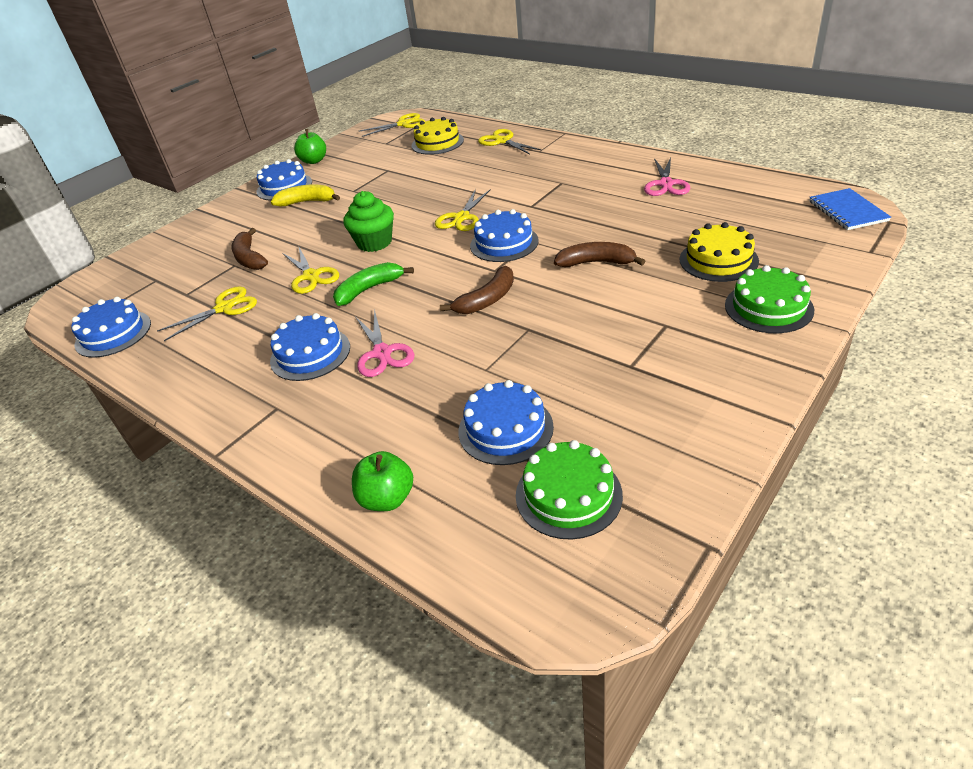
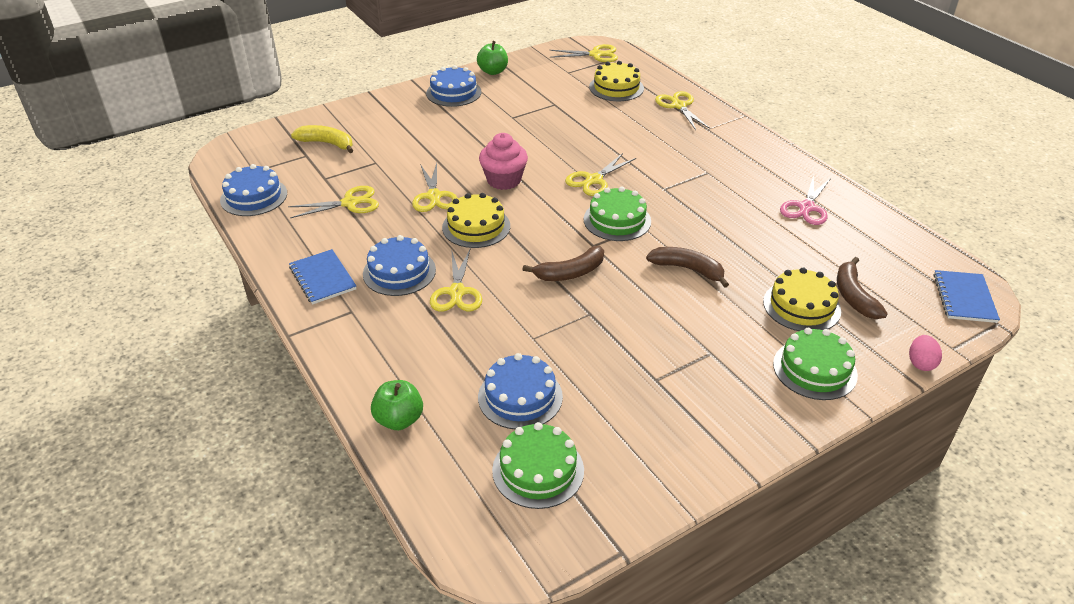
camera: 15 degrees right, 0 degrees up
(228, 386) = (323, 278): none -> blue notebook
(249, 258) = (391, 159): brown banana -> brown banana (854, 296)
(307, 202) = (466, 116): yellow banana -> yellow banana (327, 143)
(369, 289) = (476, 227): green banana -> yellow cake
(374, 242) = (504, 180): green cupcake -> pink cupcake
(382, 353) = (457, 292): pink scissors -> yellow scissors
(504, 243) = (617, 220): blue cake -> green cake
(853, 272) = (920, 363): none -> pink egg

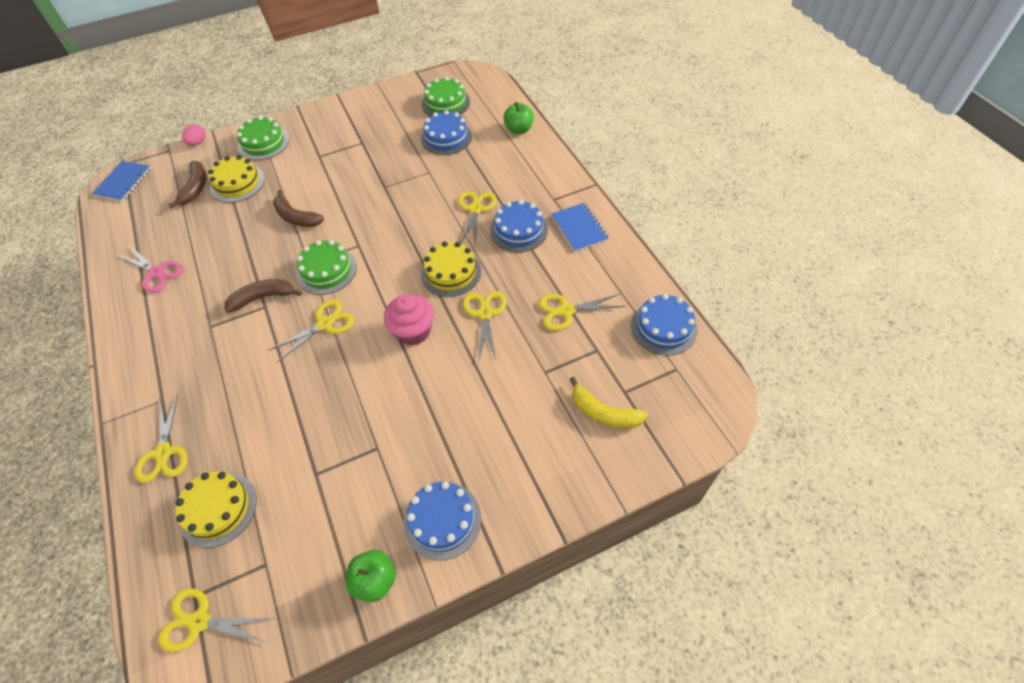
camera: 170 degrees left, 15 degrees up
(570, 272) = (386, 220): brown banana -> brown banana (263, 298)
(806, 207) = (156, 273): pink scissors -> pink scissors turned 90 degrees clockwise

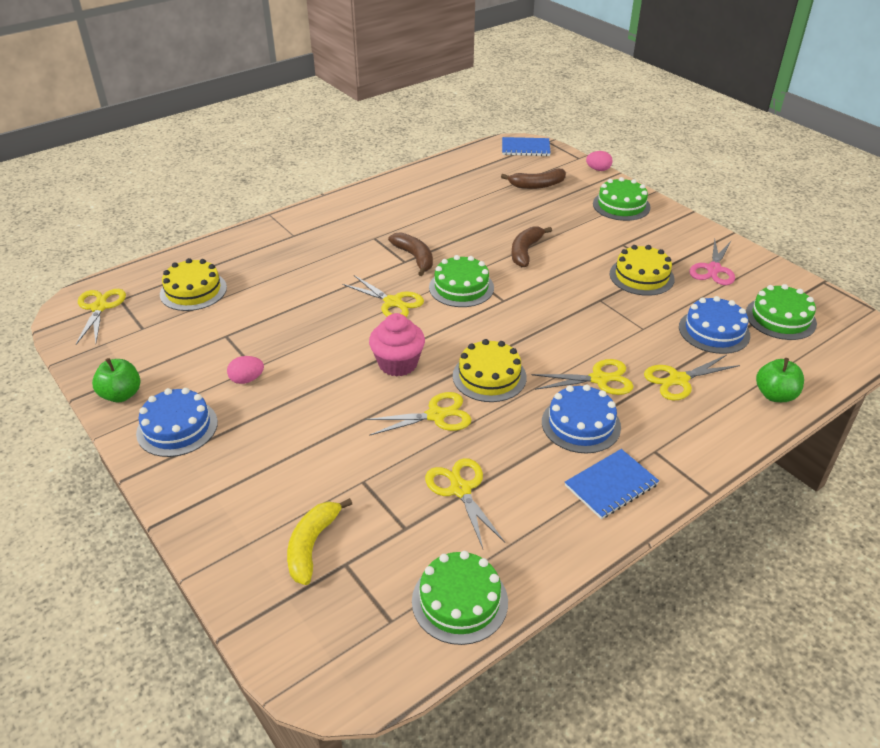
camera: 75 degrees right, 15 degrees down
(156, 273) = (426, 194): pink scissors -> pink scissors (713, 269)
(164, 453) = (244, 250): yellow scissors -> yellow scissors (678, 380)
(237, 183) = (555, 205): yellow cake -> yellow cake (641, 276)
(392, 455) = (247, 379): none -> pink egg
(663, 327) = (459, 601): blue cake -> green cake

